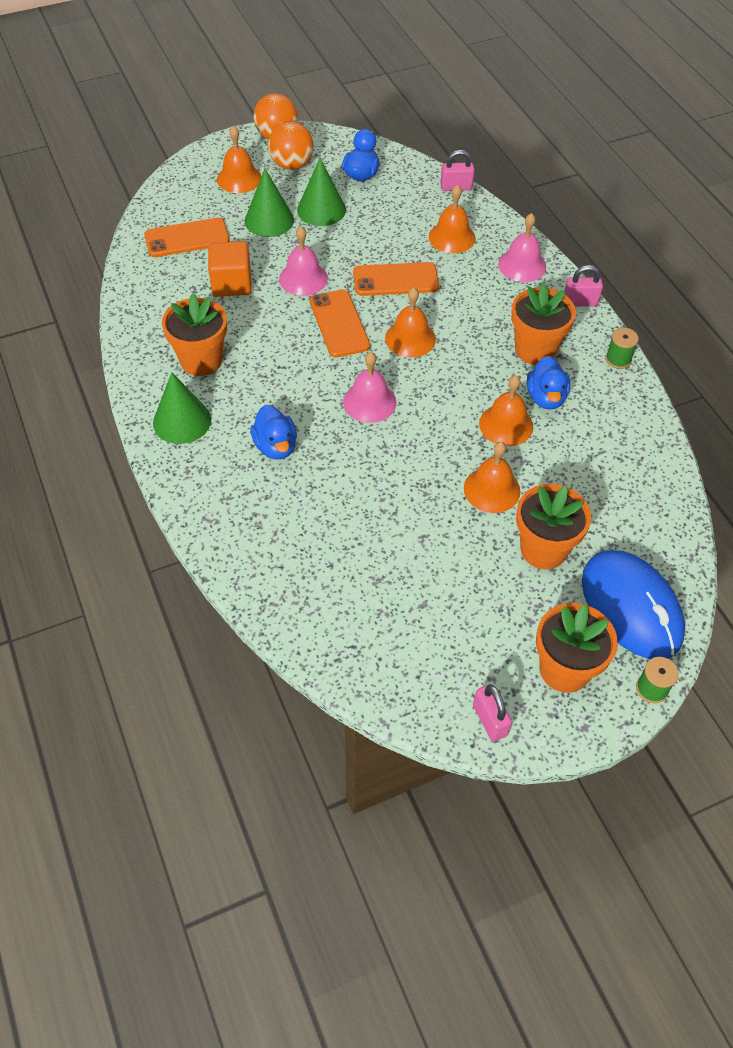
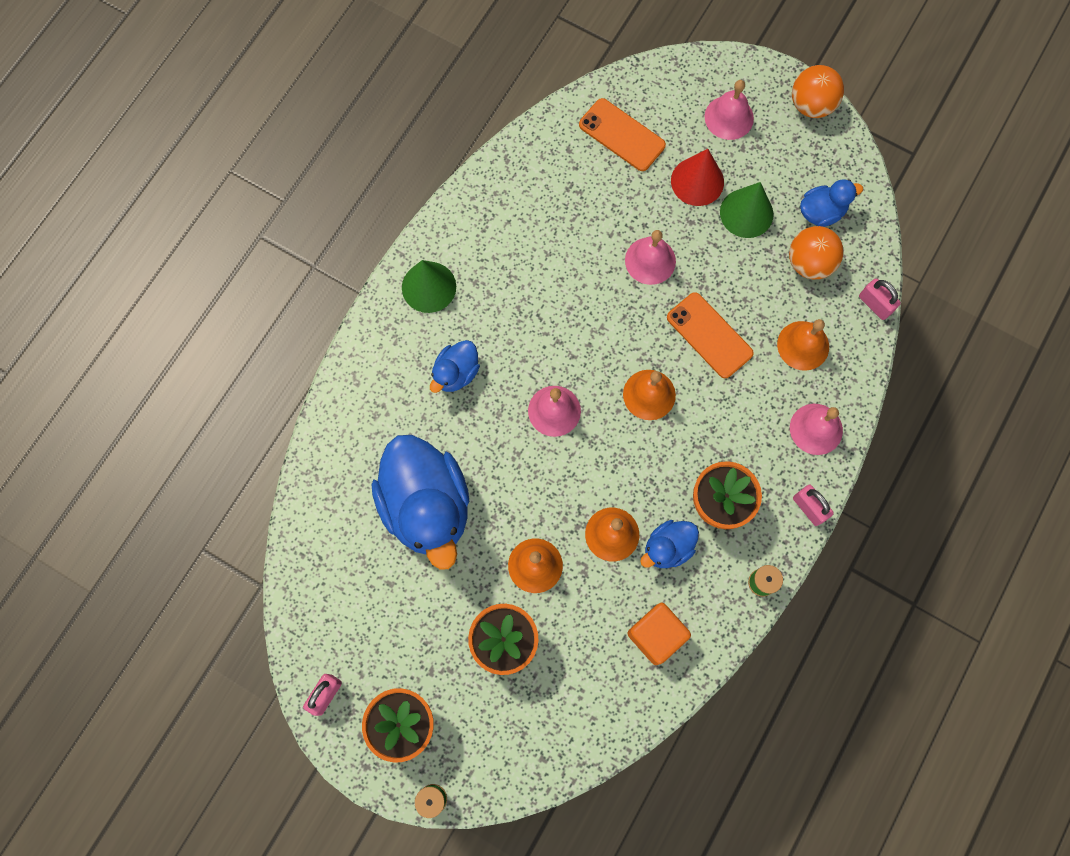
camera: 55 degrees right, 20 degrees up
(201, 360) = (498, 253): orange flower pot -> none
(231, 284) = (598, 210): orange cube -> orange cube (656, 635)
(239, 178) = (729, 117): orange bell -> pink bell
(269, 220) = (697, 181): green cone -> red cone
(292, 165) = (784, 145): orange ball -> orange ball (809, 263)
(339, 324) = (621, 326): orange phone -> none
(375, 535) = (427, 506): none -> blue duck
(631, 607) = (497, 742): blue mouse -> none

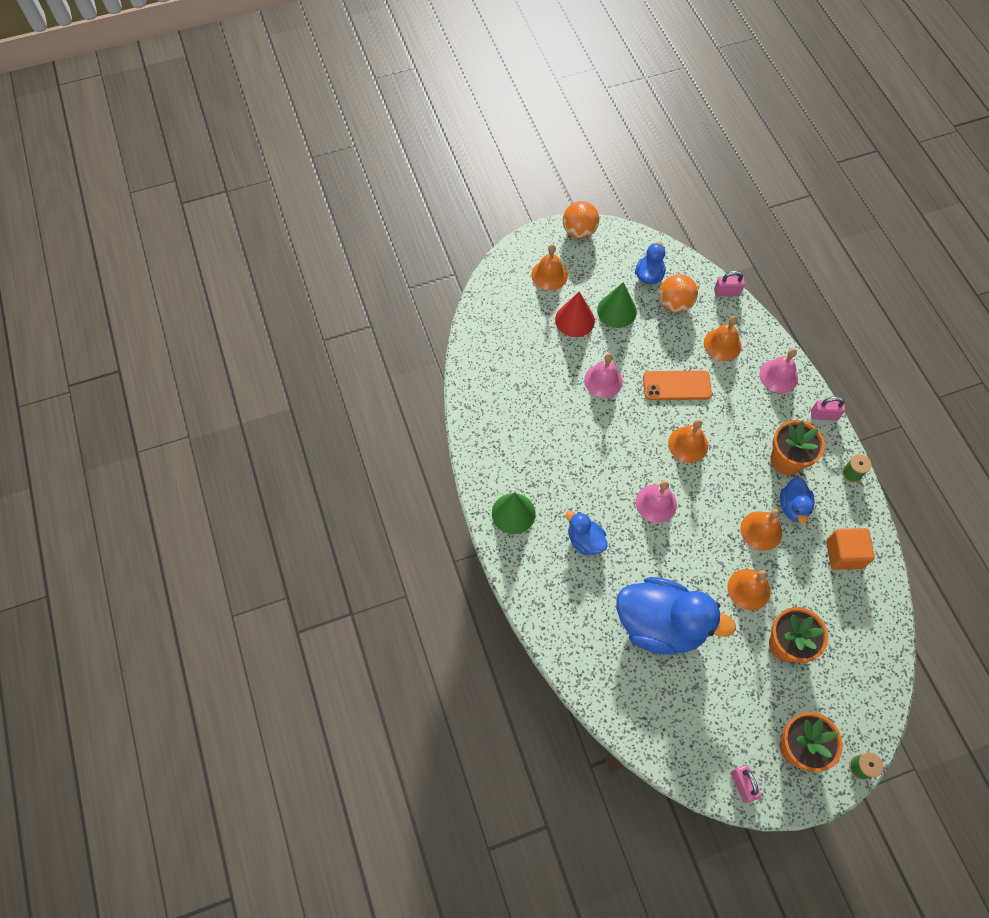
camera: 50 degrees left, 10 degrees down
(456, 373) = (585, 540): blue duck -> blue duck turned 150 degrees clockwise
(621, 135) = (510, 335): orange phone -> none
(729, 117) = (549, 275): pink bell -> orange bell

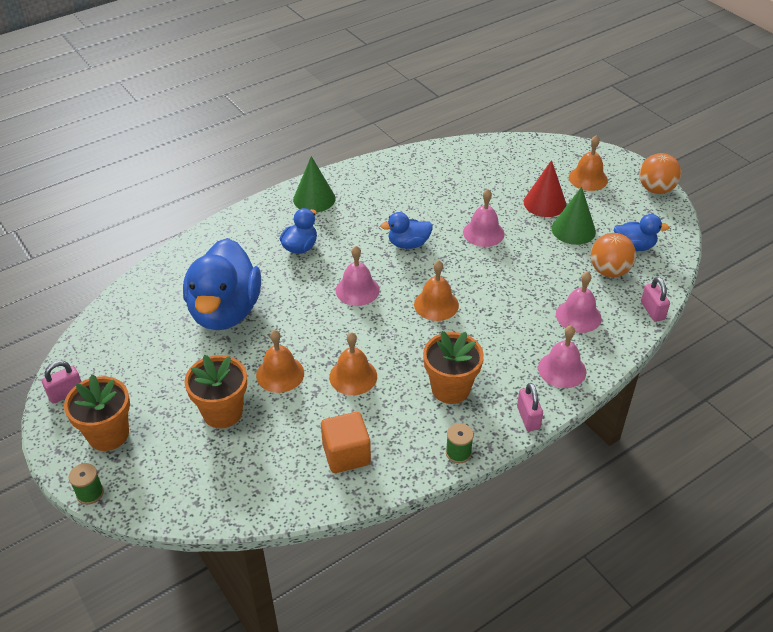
camera: 75 degrees right, 20 degrees down
(677, 386) = (504, 286): orange phone -> none
(722, 344) = (578, 316): orange bell -> pink bell
(793, 507) = (392, 401): blue duck -> blue duck (408, 244)

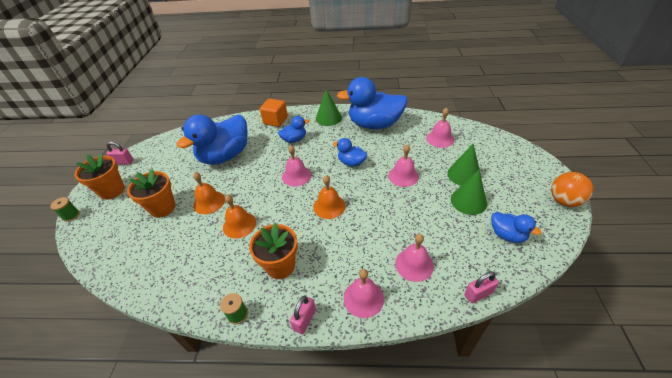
camera: 40 degrees right, 0 degrees up
(346, 454) = (183, 271): orange cube -> orange cube (275, 121)
(386, 184) = (374, 124): none -> blue duck
(482, 171) = (440, 139): none -> pink bell
(544, 203) = (464, 175): red cone -> green cone
(588, 178) = (512, 171): orange bell -> none
(609, 271) = (469, 243): orange ball -> none
(652, 311) = (478, 294): pink padlock -> pink padlock turned 45 degrees clockwise

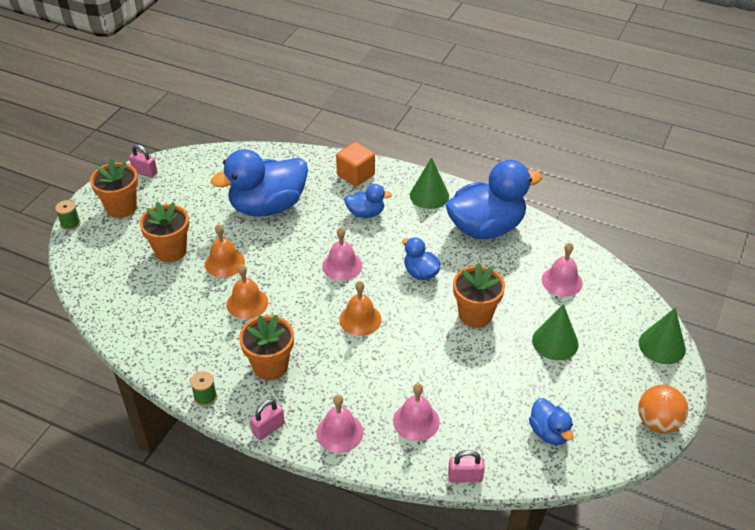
camera: 20 degrees right, 0 degrees up
(374, 124) = (486, 228): blue duck -> blue duck turned 135 degrees clockwise
(403, 176) = (475, 315): pink bell -> orange flower pot
(468, 201) = (534, 377): green cone -> green cone (662, 345)

